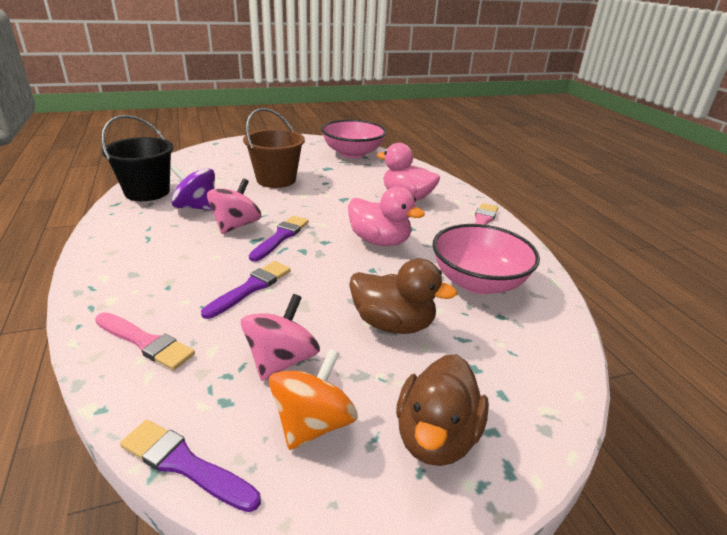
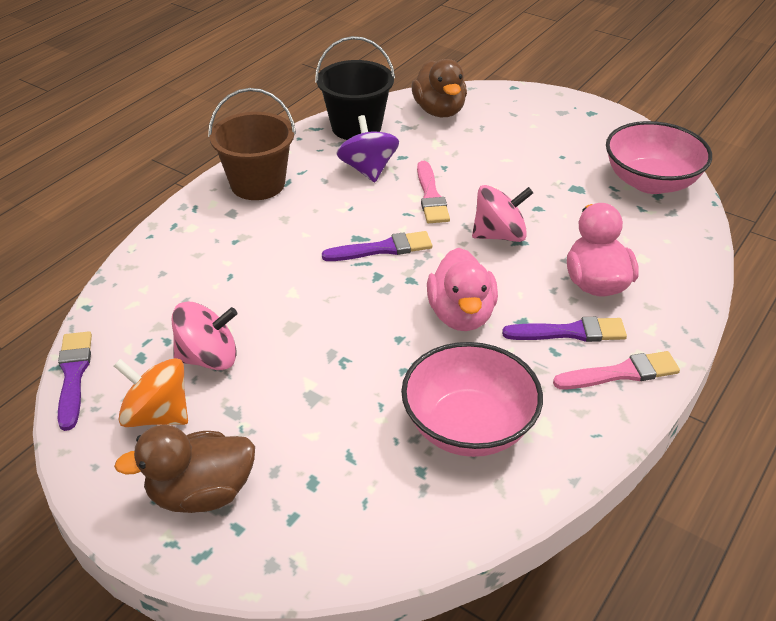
camera: 55 degrees right, 10 degrees up
(145, 342) = (163, 278): pink brush -> pink brush (431, 196)
(236, 225) = (367, 211): pink spinning top -> pink spinning top (499, 235)
(251, 288) = (282, 283): purple brush -> purple brush (570, 332)
(276, 180) = (492, 175): brown bucket -> brown bucket (257, 184)
(313, 423) = (157, 415): orange spinning top -> orange spinning top turned 150 degrees counterclockwise
(393, 324) = (323, 397): brown duck -> brown duck (439, 111)

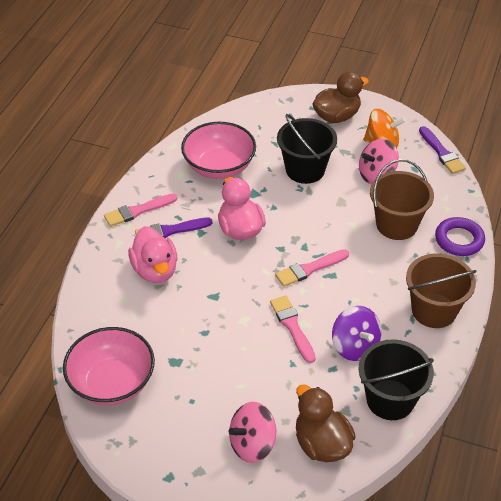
camera: 165 degrees right, 5 degrees up
(164, 247) = (459, 240): none -> purple ring
(232, 280) = (396, 225): none -> brown bucket
(320, 391) = (305, 170): none -> black bucket
(382, 249) = (309, 269): purple brush -> pink brush
(499, 235) = (229, 298): pink spinning top -> pink spinning top (252, 444)

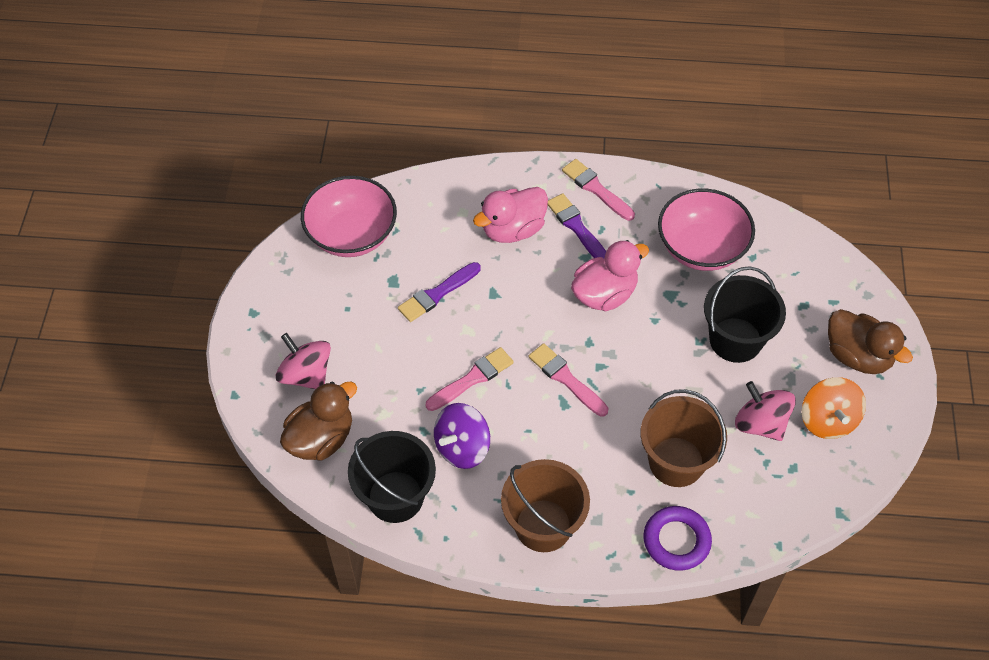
camera: 75 degrees right, 10 degrees up
(442, 153) = (841, 498): purple brush -> purple brush (437, 294)

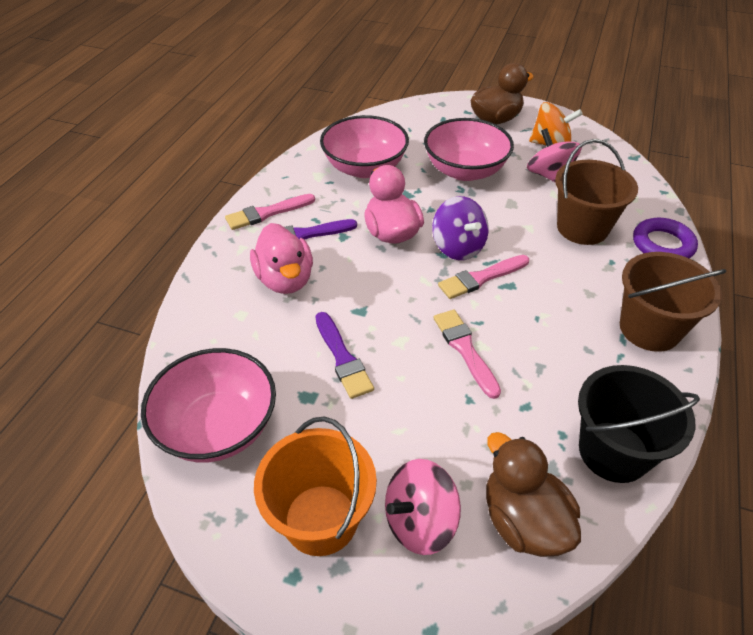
camera: 75 degrees left, 10 degrees down
(295, 317) = (321, 519): none -> orange bucket
(462, 447) = (552, 375): purple spinning top -> purple spinning top (458, 247)
(735, 340) = (465, 170): black bucket -> pink bowl
(760, 423) = (549, 176): pink spinning top -> pink spinning top turned 90 degrees clockwise

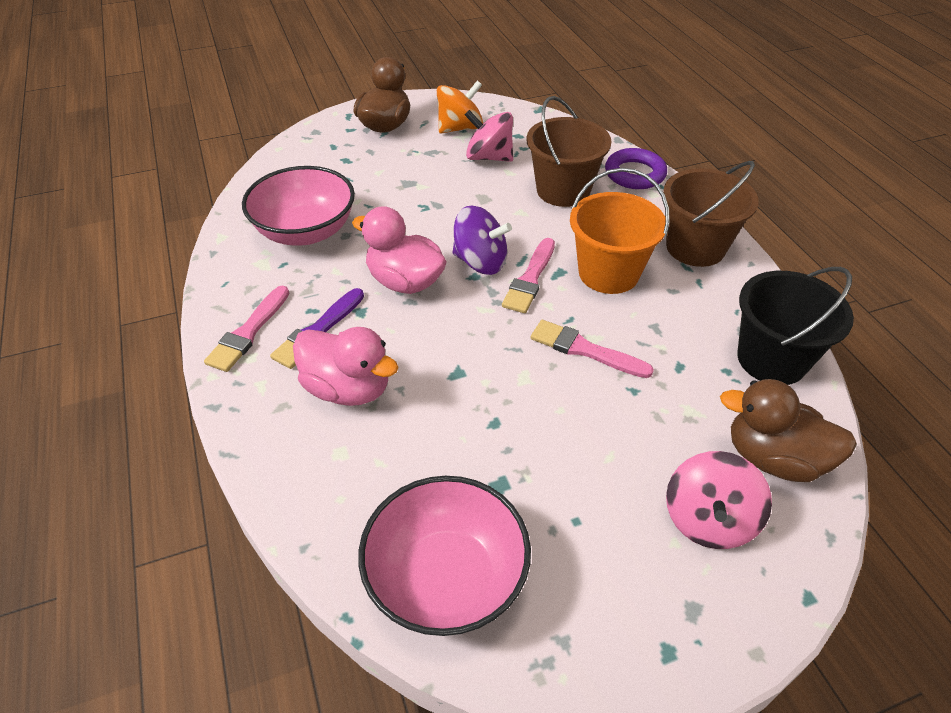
camera: 40 degrees left, 0 degrees up
(321, 519) = (634, 583): orange bucket -> orange bucket (608, 273)
(342, 358) = (491, 427): purple brush -> none
(465, 170) = (409, 187): pink bowl -> none

